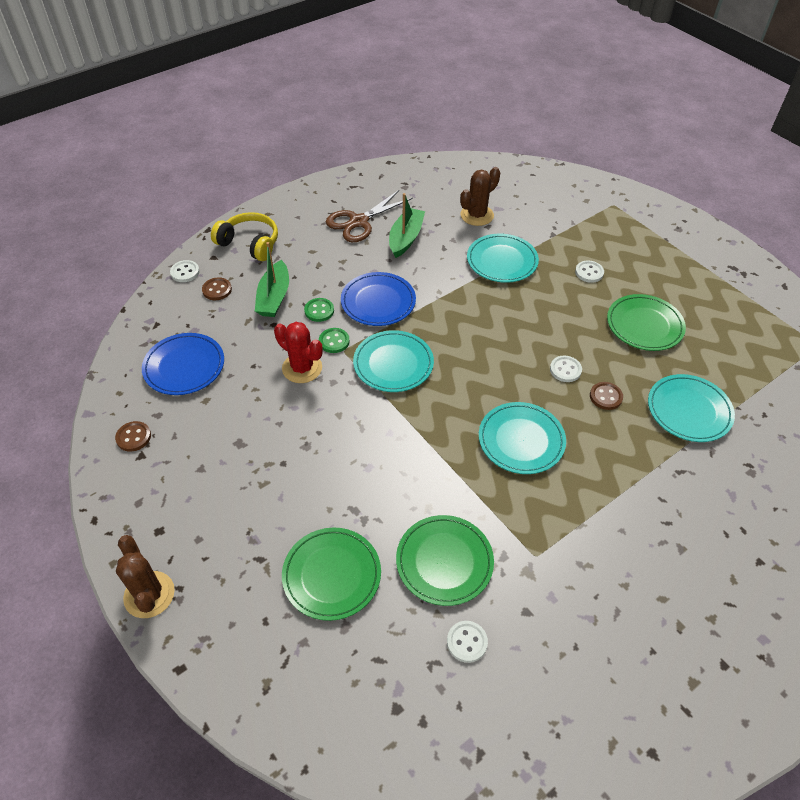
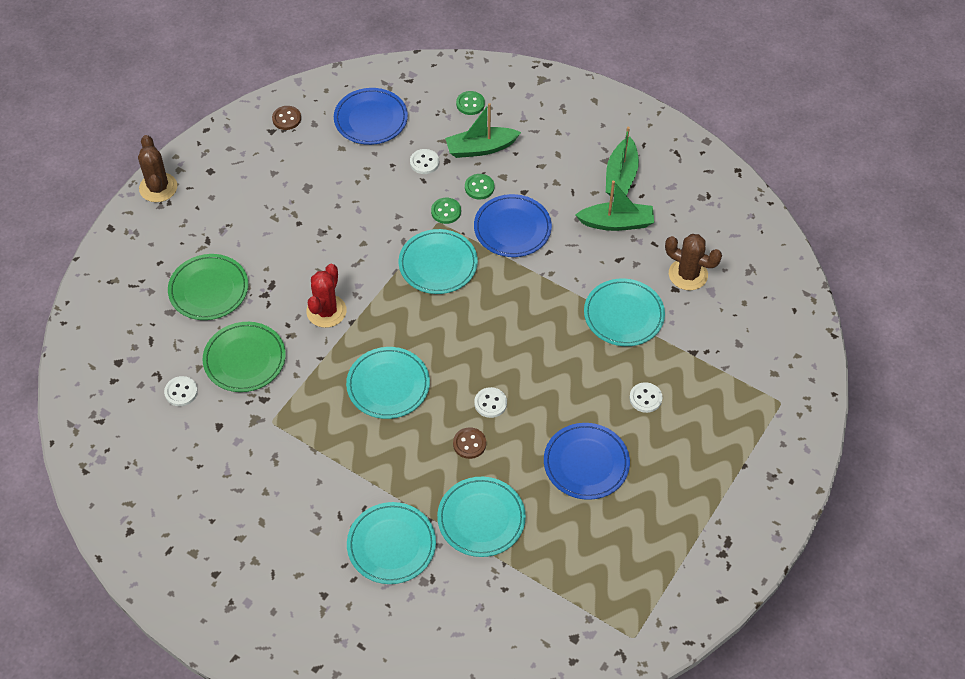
camera: 70 degrees right, 5 degrees up
(149, 594) = (158, 188): brown cactus -> brown cactus turned 60 degrees counterclockwise
(185, 272) = (481, 72): white button -> white button (424, 162)
(217, 290) = (470, 104): brown button -> green button
(250, 243) = (544, 103): yellow headphones -> none
(302, 368) = (404, 199): red cactus -> red cactus (326, 311)
(358, 222) = (621, 176): brown scissors -> green boat
(644, 325) = (586, 463): green plate -> blue plate
(708, 487) = (391, 545): none -> turquoise plate

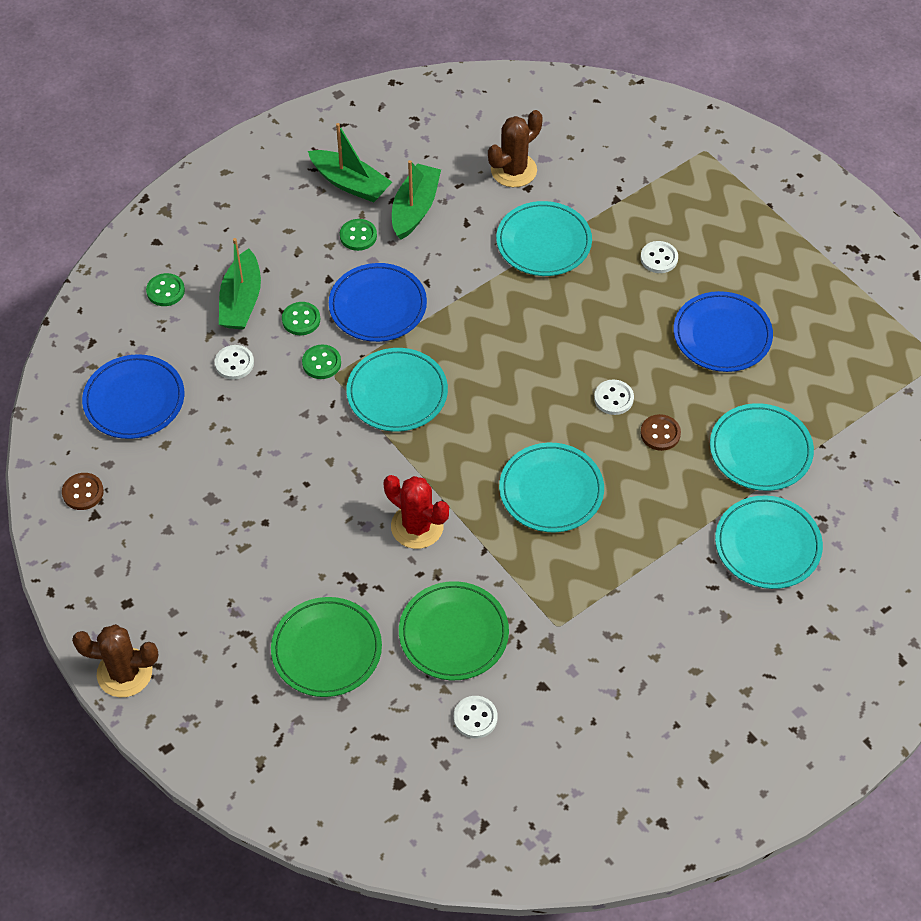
camera: 70 degrees left, 0 degrees up
(572, 196) = (358, 236): none -> green button

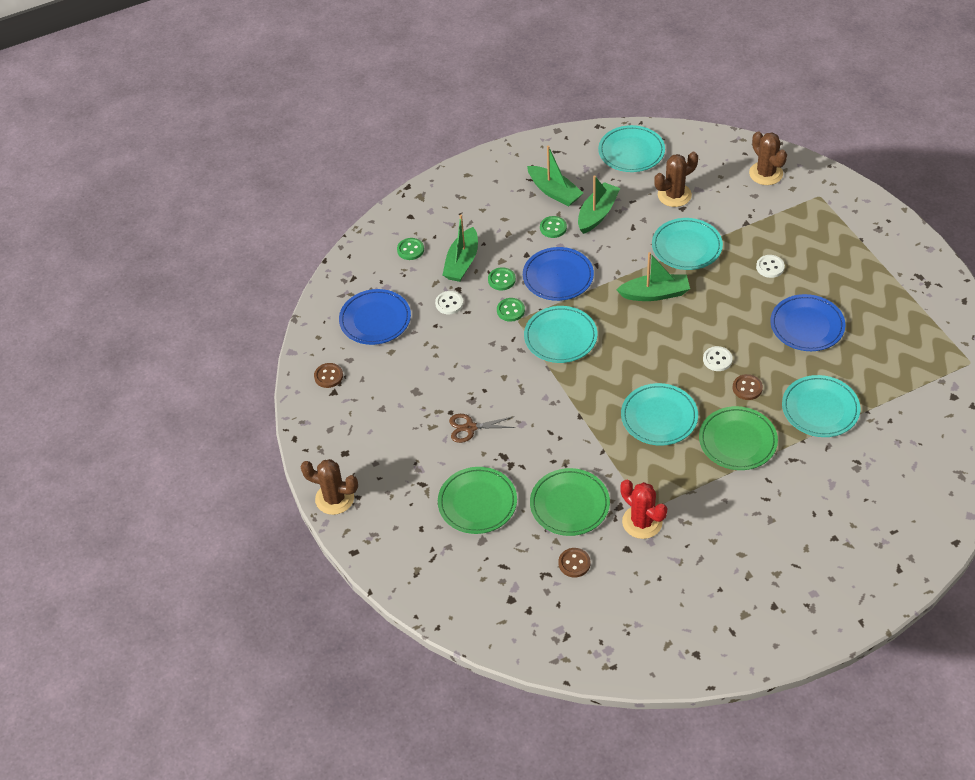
camera: 15 degrees right, 5 degrees down
(296, 541) = (470, 428): none -> brown scissors
(417, 526) = (557, 429): red cactus -> red cactus (642, 522)
(475, 718) = (574, 563): white button -> brown button
(513, 314) = (655, 294): none -> green boat
(629, 126) = (766, 173): none -> brown cactus
(661, 510) = (737, 441): none -> green plate
(767, 545) = (812, 475): turquoise plate -> turquoise plate (631, 152)

